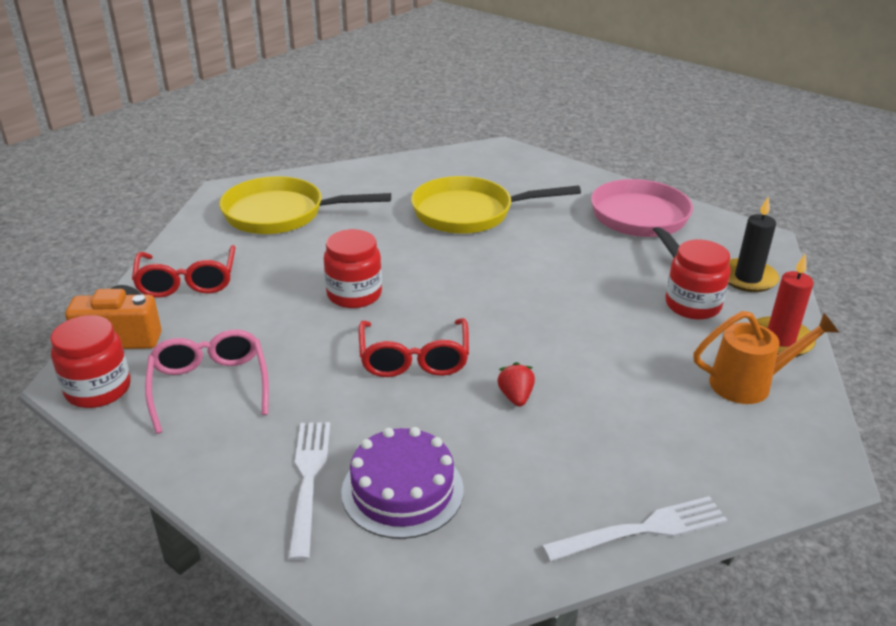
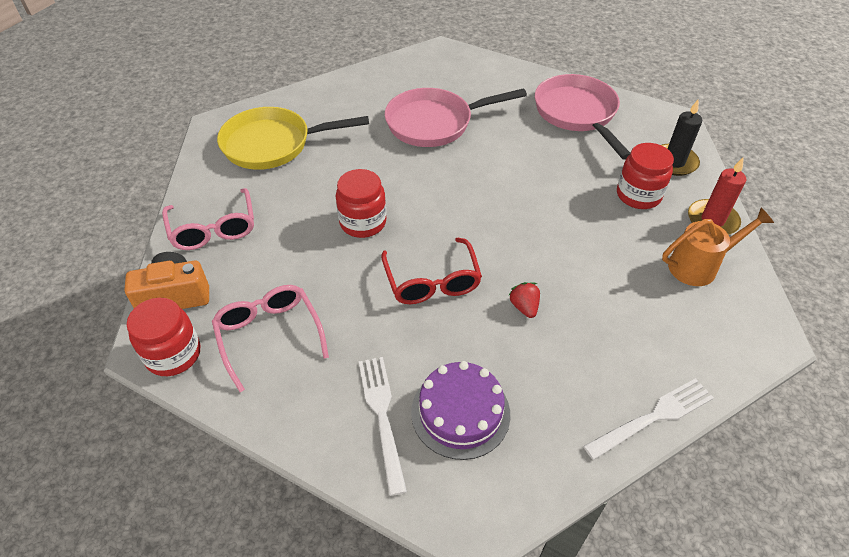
camera: 10 degrees left, 15 degrees up
(187, 282) = (213, 229): red glasses -> pink glasses
(470, 213) = (435, 123): yellow pan -> pink pan

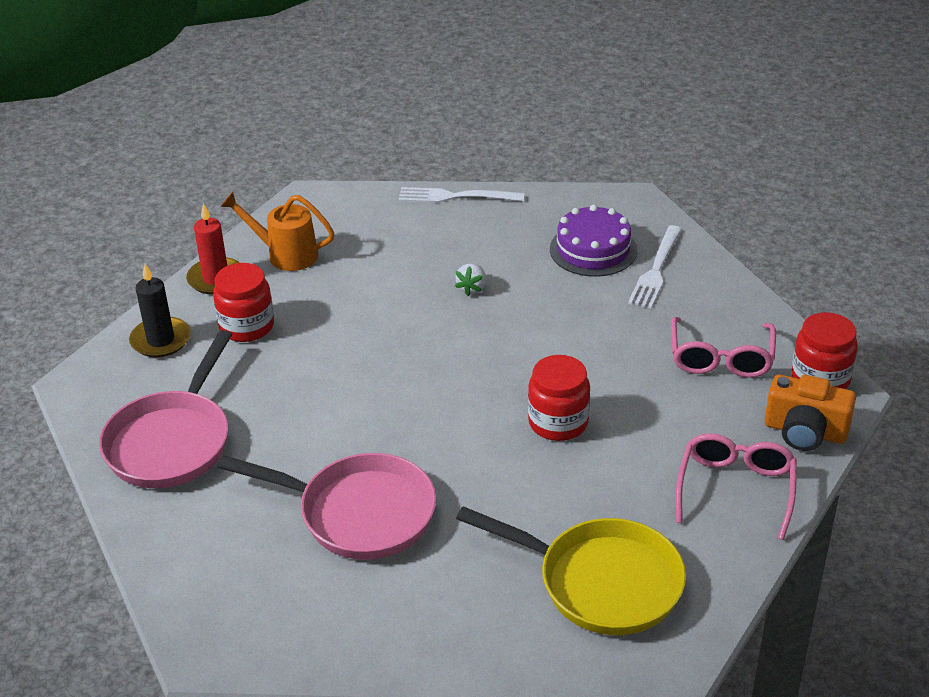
camera: 145 degrees left, 10 degrees down
(432, 282) = (535, 339): red glasses -> none
(524, 307) = (472, 288): red strawberry -> white strawberry

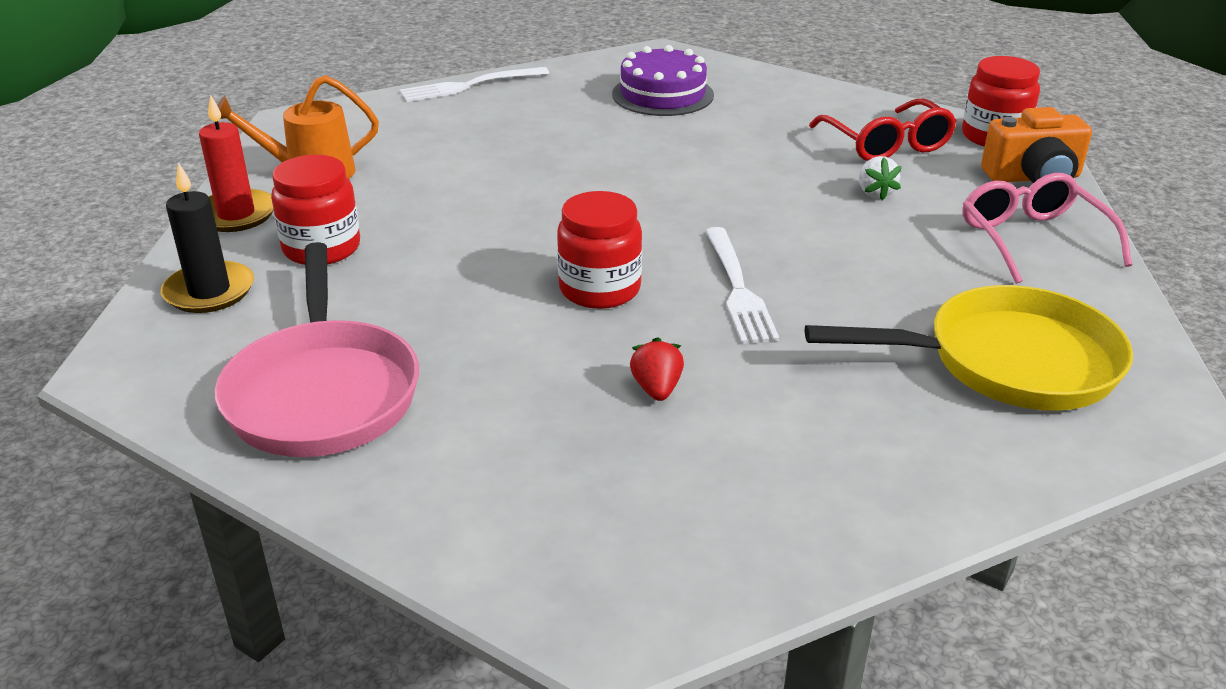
camera: 30 degrees left, 5 degrees down
(358, 513) = (656, 389): pink pan -> red strawberry
(472, 288) = (568, 151): white strawberry -> white strawberry (875, 193)
(558, 422) = (791, 236): red jar -> red jar (600, 289)
(656, 270) = (743, 96): white fork -> white fork (738, 289)
(721, 358) = (887, 144): pink glasses -> red glasses

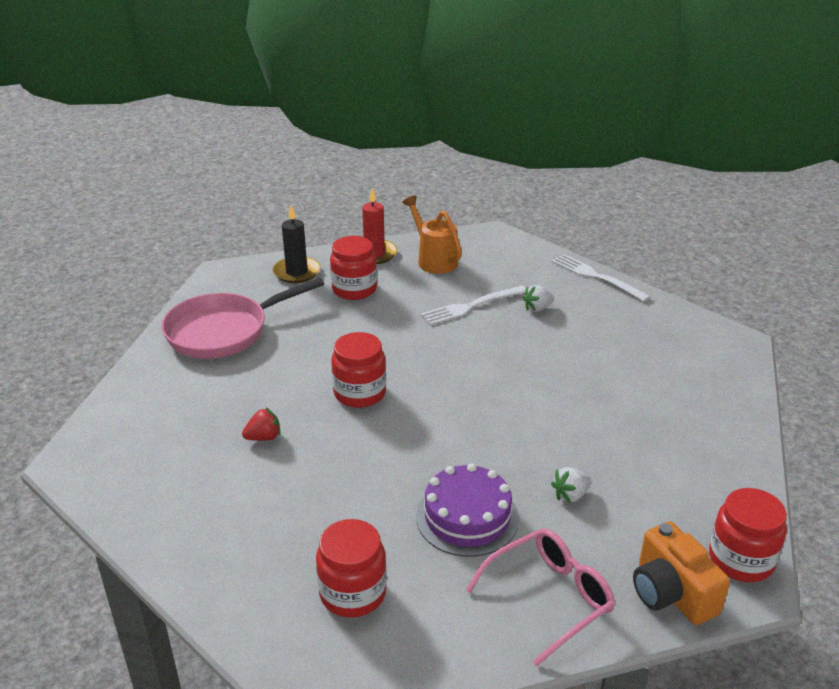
camera: 70 degrees right, 0 degrees up
(504, 132) = (537, 308): none -> white strawberry
(662, 94) = (658, 359): purple cake -> purple cake (467, 517)
(738, 289) = (388, 449): white fork -> white fork (471, 306)
(887, 144) = (666, 491): red glasses -> none
(1007, 362) = (353, 593): yellow pan -> red jar

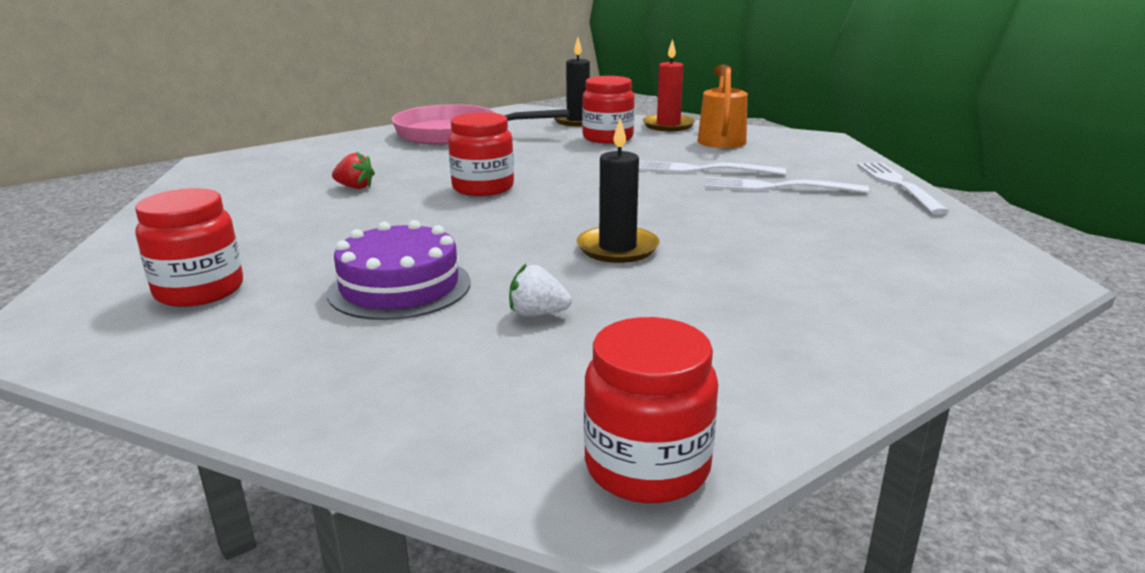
camera: 40 degrees right, 10 degrees down
(532, 416) = (617, 248): none -> black candle
(537, 308) = (776, 187): white strawberry -> white fork
(549, 598) = (341, 377): pink glasses -> none
(671, 593) = (481, 446): orange camera -> none

